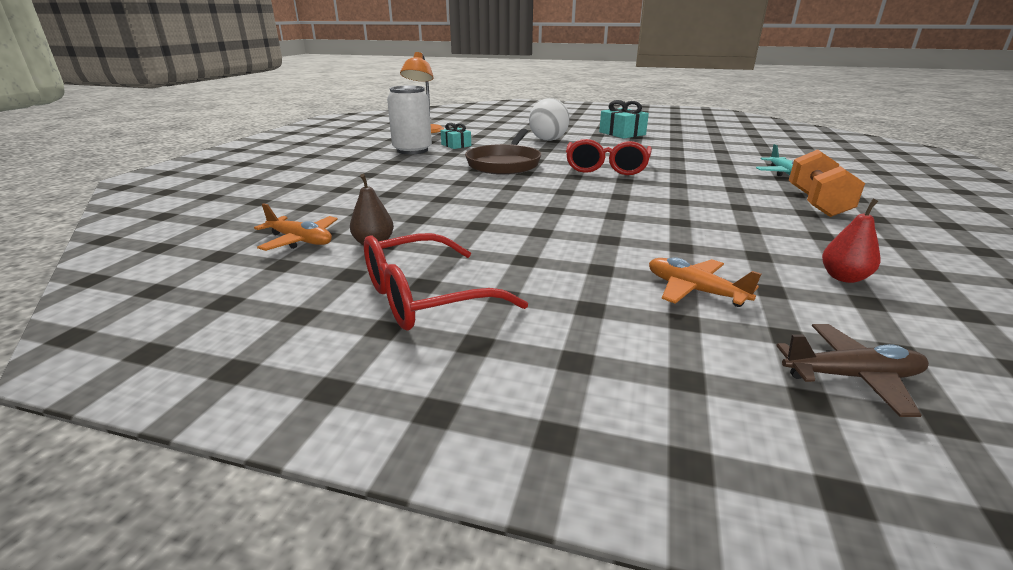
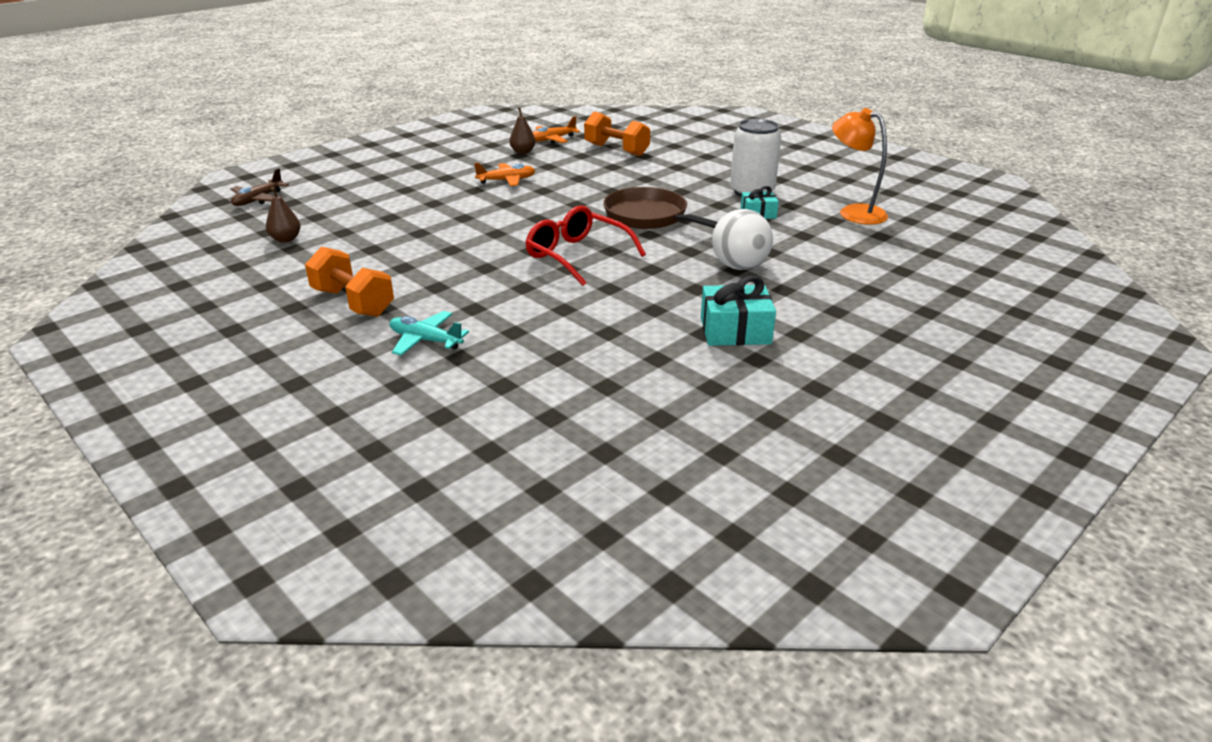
camera: 120 degrees right, 5 degrees up
(328, 202) = (616, 150): none -> orange dumbbell
(424, 298) = (443, 152): red glasses -> none
(694, 291) = (349, 200): orange plane -> orange plane (506, 180)
(843, 278) = (286, 239): red pear -> brown pear

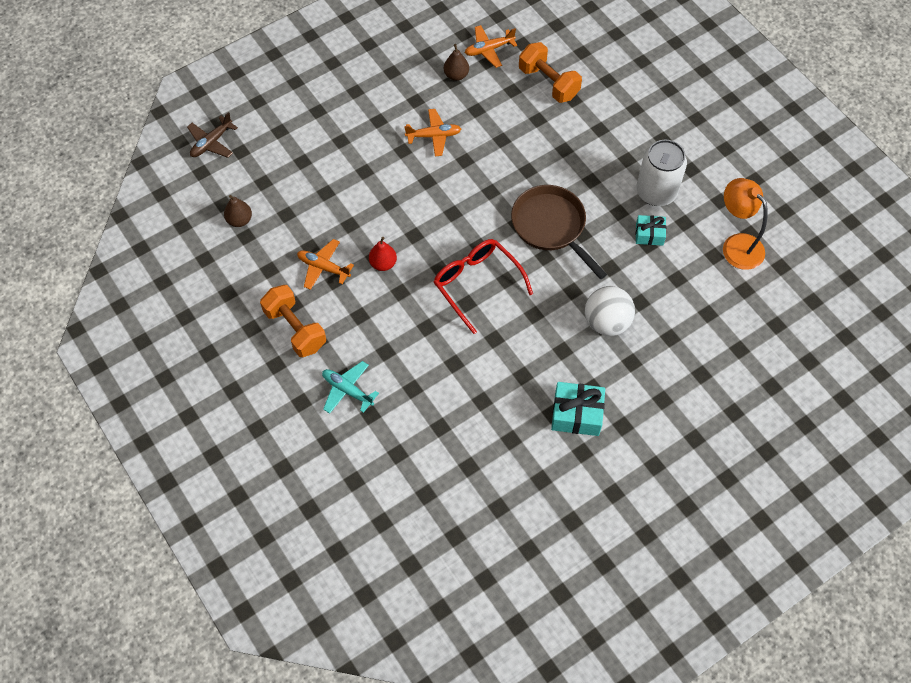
camera: 10 degrees right, 30 degrees up
(389, 260) = (323, 267): none -> orange plane
(462, 252) = (383, 263): none -> red pear

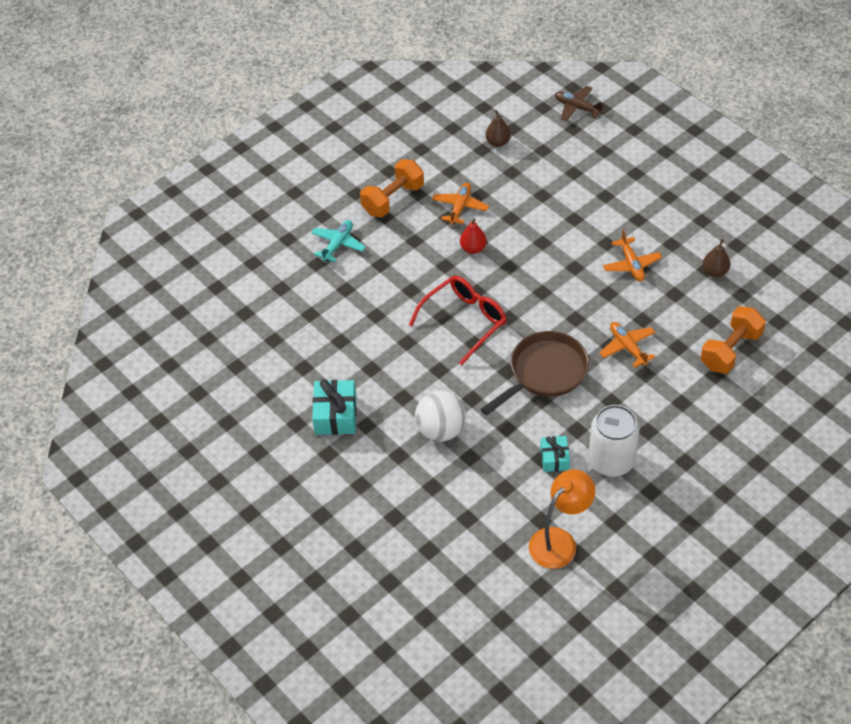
camera: 85 degrees right, 10 degrees down
(489, 49) = (759, 294): orange plane -> orange plane (627, 347)

